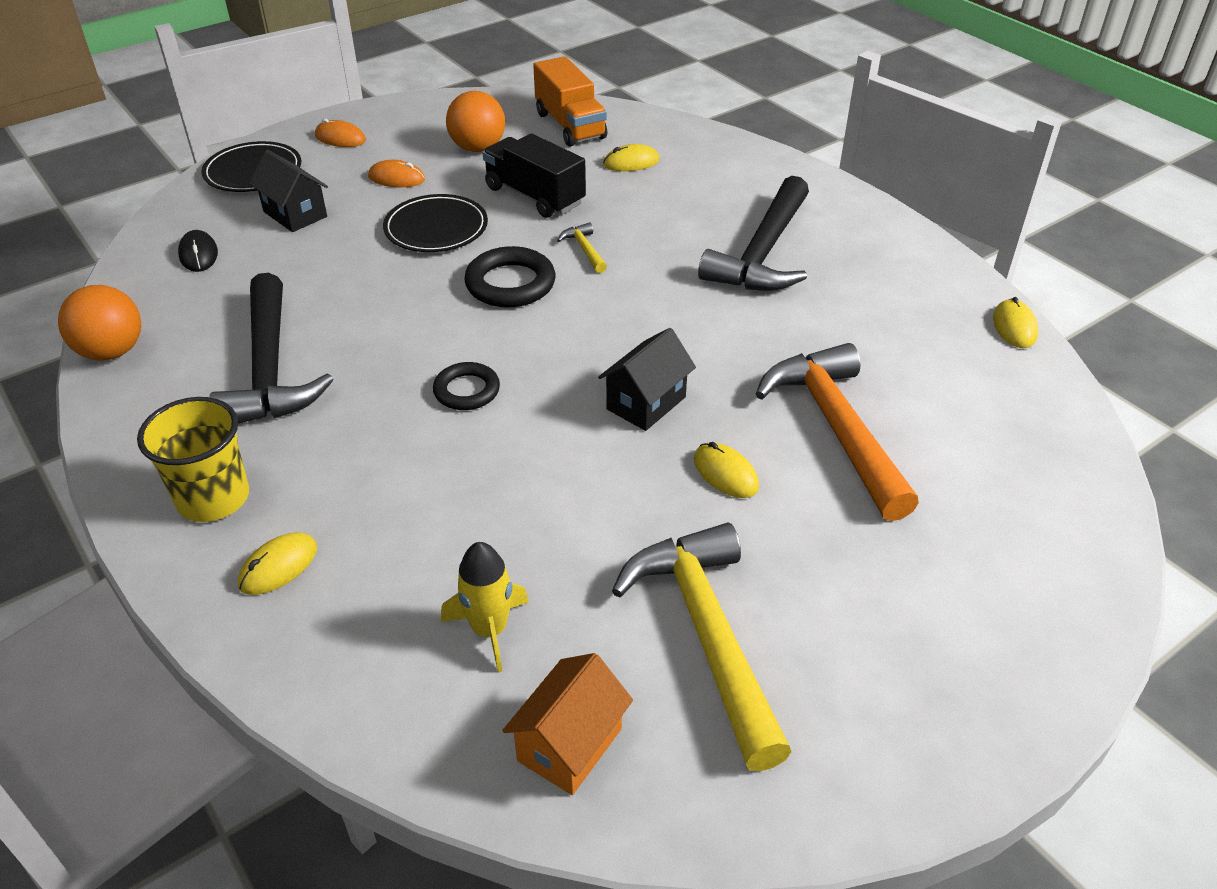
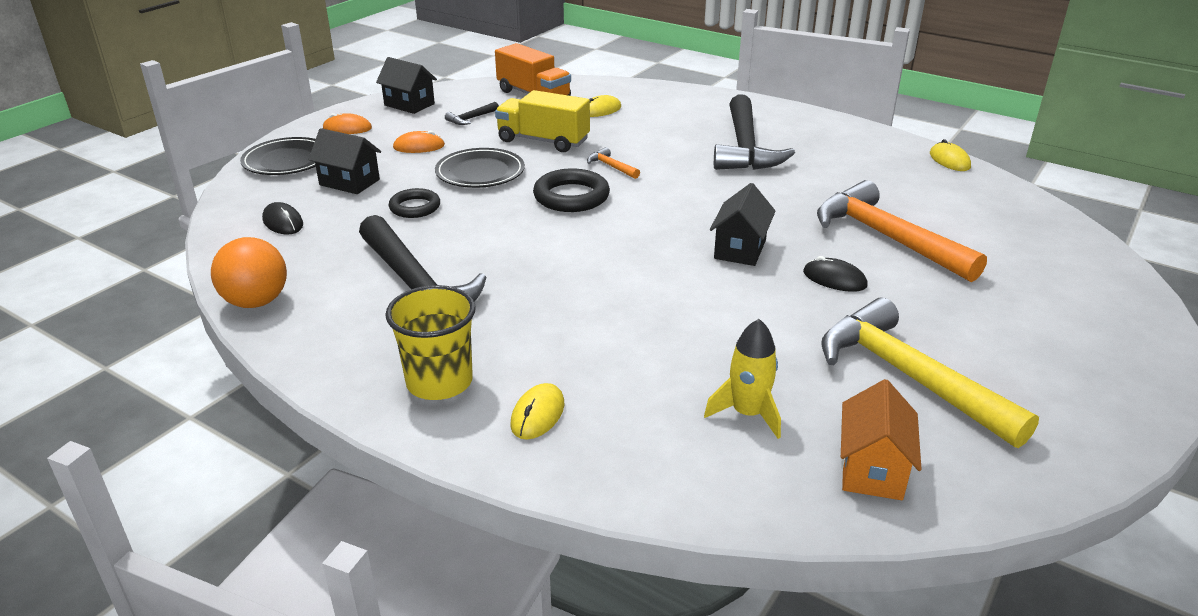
camera: 20 degrees left, 10 degrees down
(425, 115) = (409, 104): none -> black house
(467, 390) = (595, 268): black ring -> black ring (415, 207)
(478, 148) = (471, 118): orange ball -> black hammer
(534, 196) = (543, 141): black truck -> yellow truck
(584, 249) = (611, 166): yellow hammer -> orange hammer
(725, 473) = (834, 279): yellow mouse -> black mouse

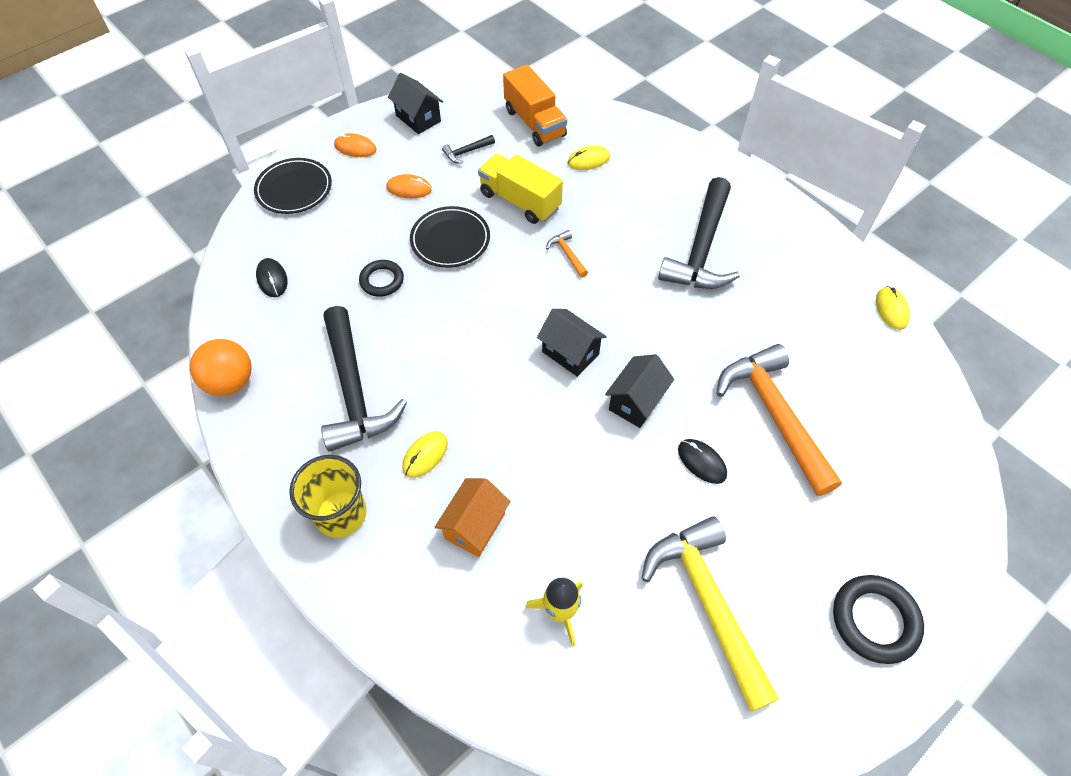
camera: 15 degrees right, 25 degrees up
(349, 182) = (337, 232): black house -> black house (570, 353)
(537, 414) = (402, 570): yellow mouse -> yellow mouse (425, 455)
(571, 196) = (517, 293): black ring -> black ring (874, 620)
(872, 469) = (630, 700): orange house -> orange house (475, 526)

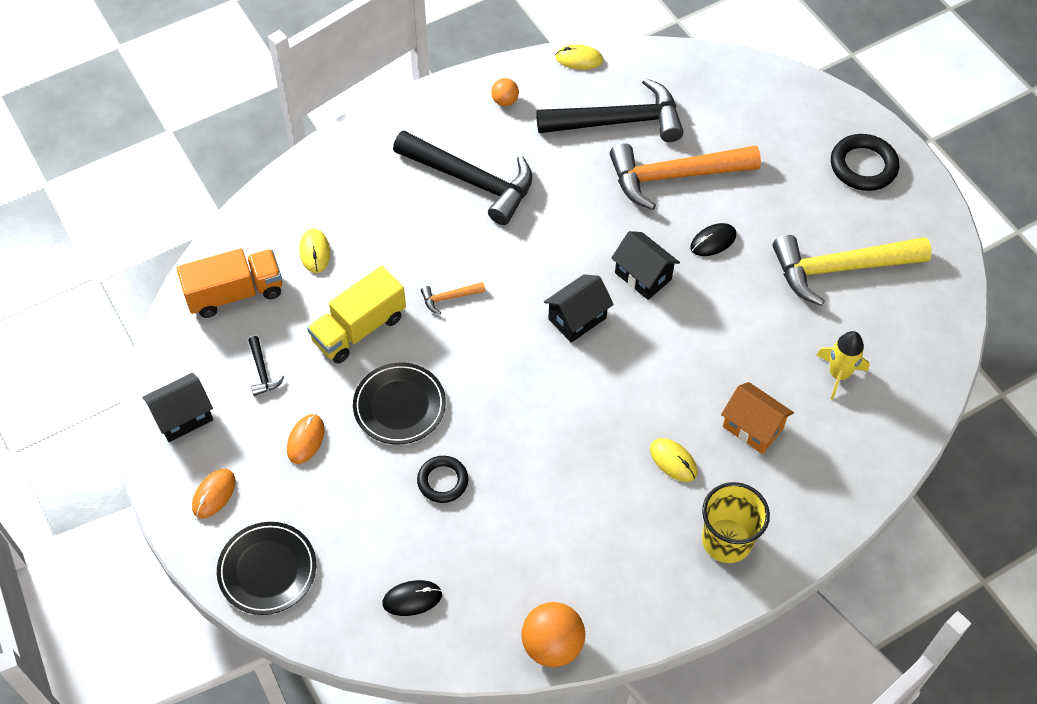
camera: 80 degrees left, 0 degrees up
(354, 390) = (586, 520): black hammer -> black hammer (618, 122)
(807, 258) = (505, 101): none -> orange ball

